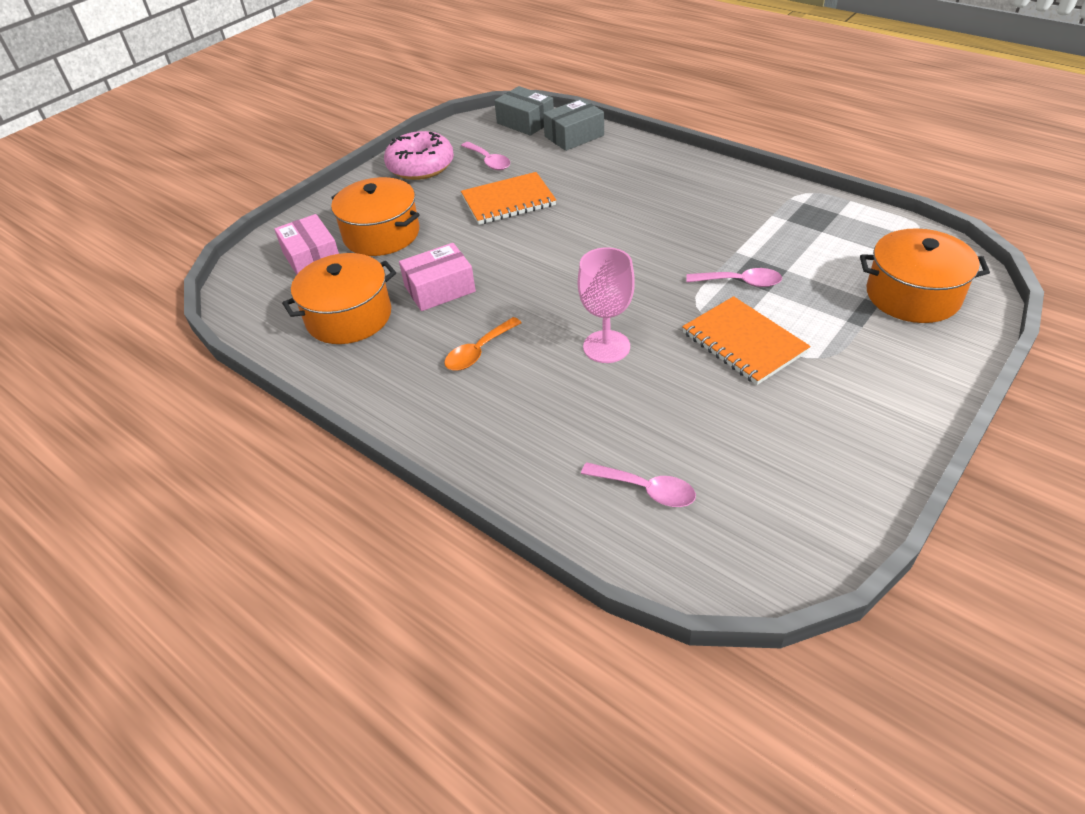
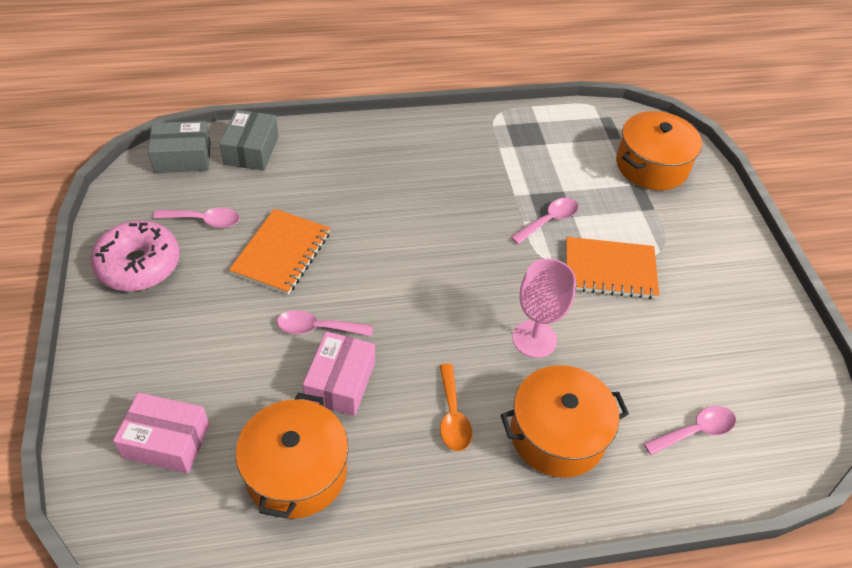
camera: 55 degrees left, 5 degrees up
(381, 234) = (204, 365): orange pot -> orange pot (557, 434)
(469, 253) = (317, 328): none -> pink spoon

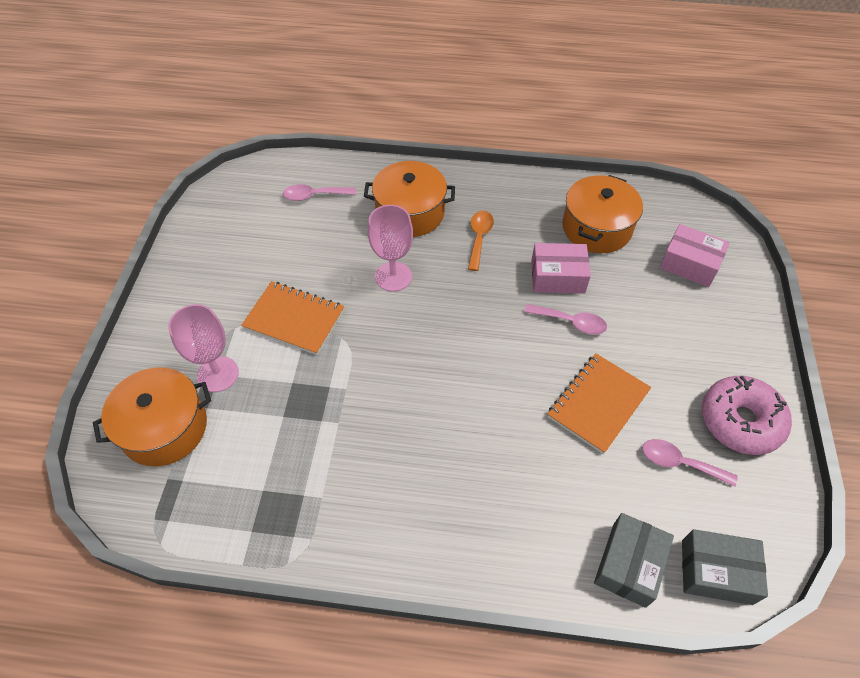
camera: 160 degrees left, 5 degrees up
(340, 382) = (557, 277): pink box -> pink box turned 60 degrees clockwise
(549, 220) = (319, 383): pink spoon -> none
(642, 210) = (218, 374): none -> pink goblet

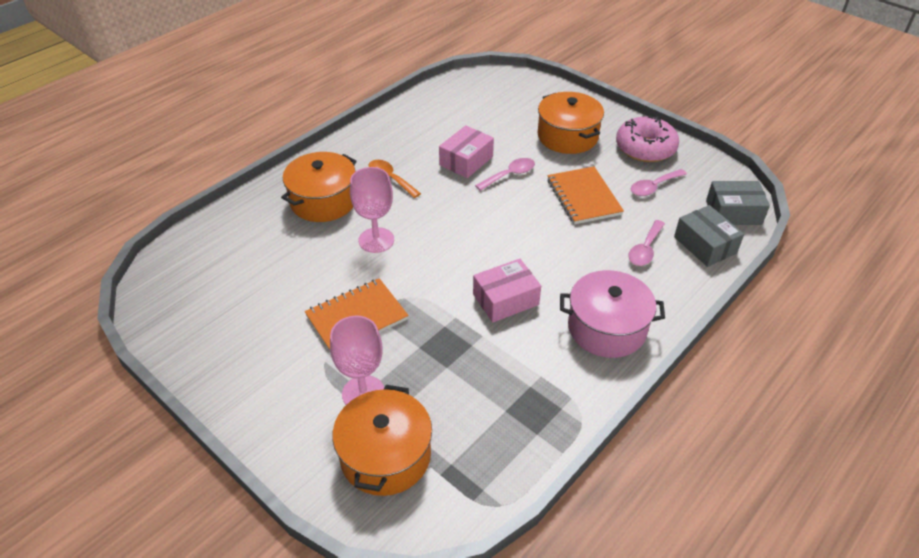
camera: 55 degrees left, 10 degrees down
(314, 195) = (236, 246): pink spoon -> pink spoon (645, 249)
(423, 524) = (607, 328): none -> pink pot
(596, 228) = (444, 122): orange pot -> orange pot (567, 136)
(689, 264) = (516, 103): pink box -> pink box (505, 299)
(716, 571) = (733, 212): grey box -> grey box turned 45 degrees clockwise

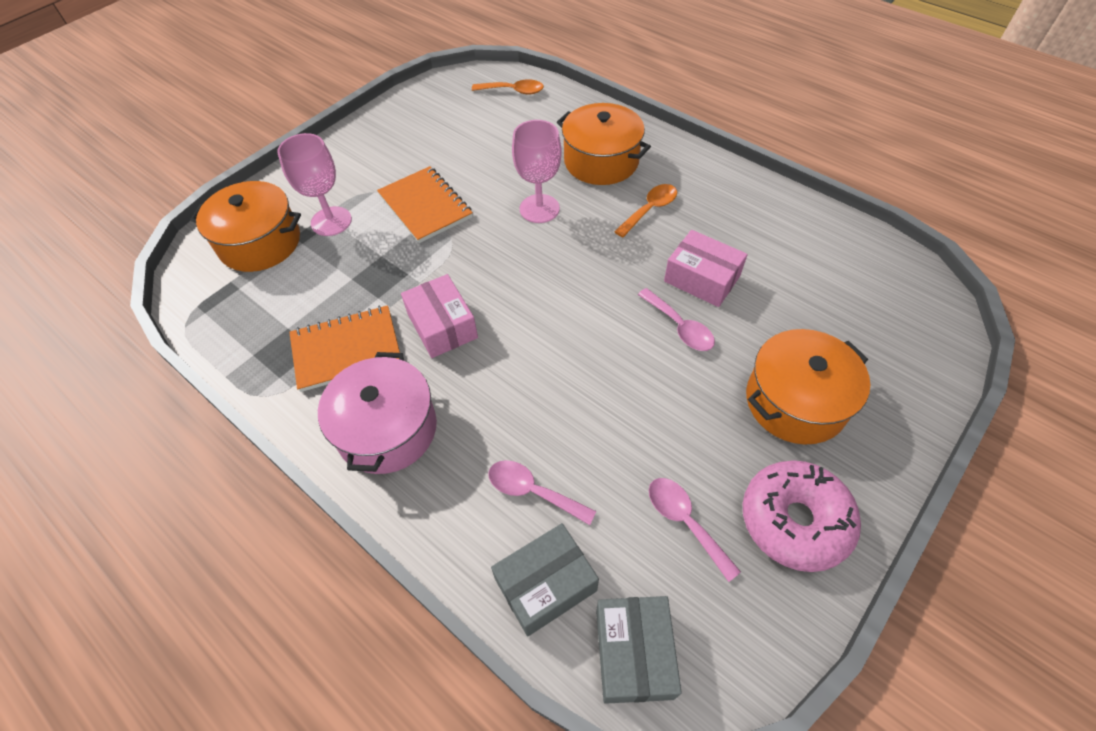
camera: 90 degrees right, 10 degrees up
(193, 255) = (513, 91): none -> orange spoon
(583, 197) = (643, 417): orange notebook -> orange notebook (346, 350)

